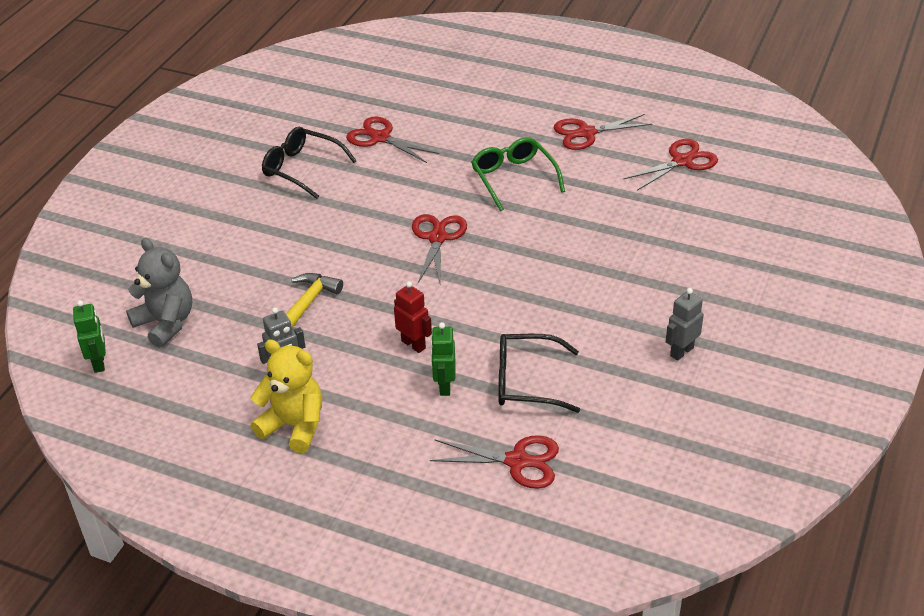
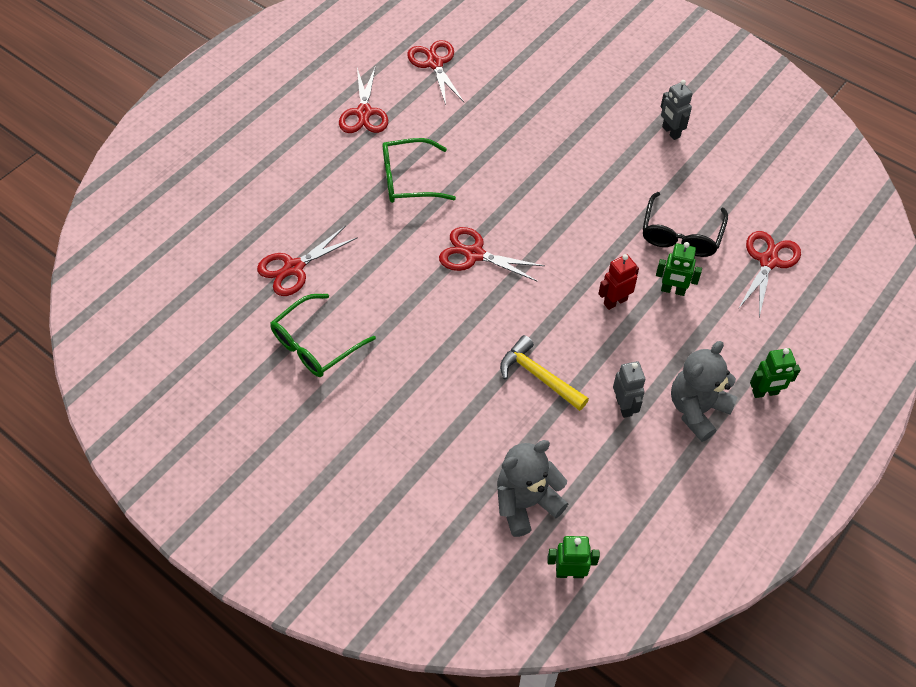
camera: 75 degrees left, 15 degrees up
(294, 426) = (697, 409): yellow teddy bear -> grey teddy bear
(302, 168) = (315, 345): black glasses -> green glasses
(330, 478) = (765, 392): none -> green robot

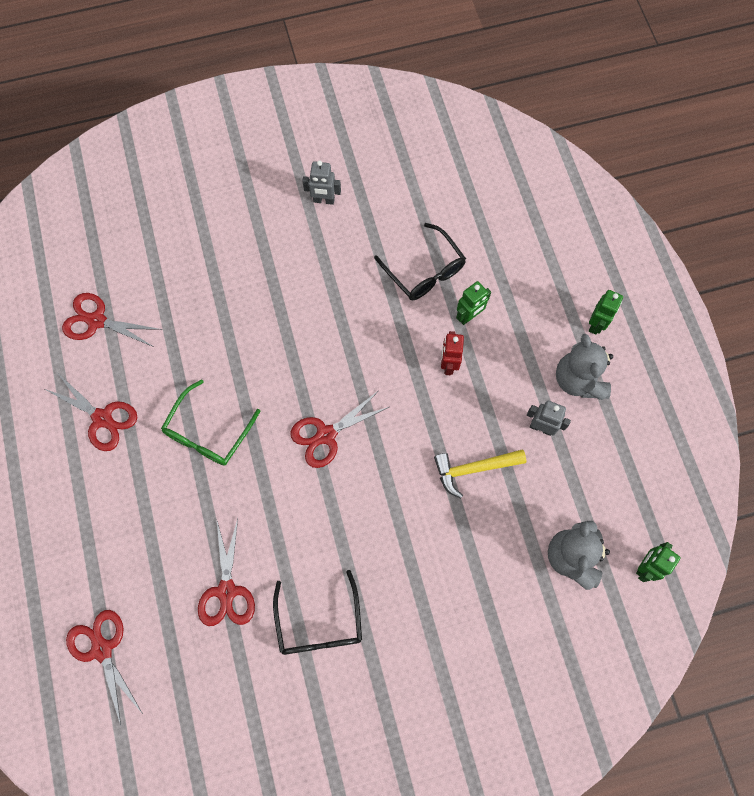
camera: 55 degrees left, 15 degrees up
(315, 345) = (319, 623): green glasses -> black glasses
(768, 261) = (492, 232): red scissors -> red scissors (102, 649)

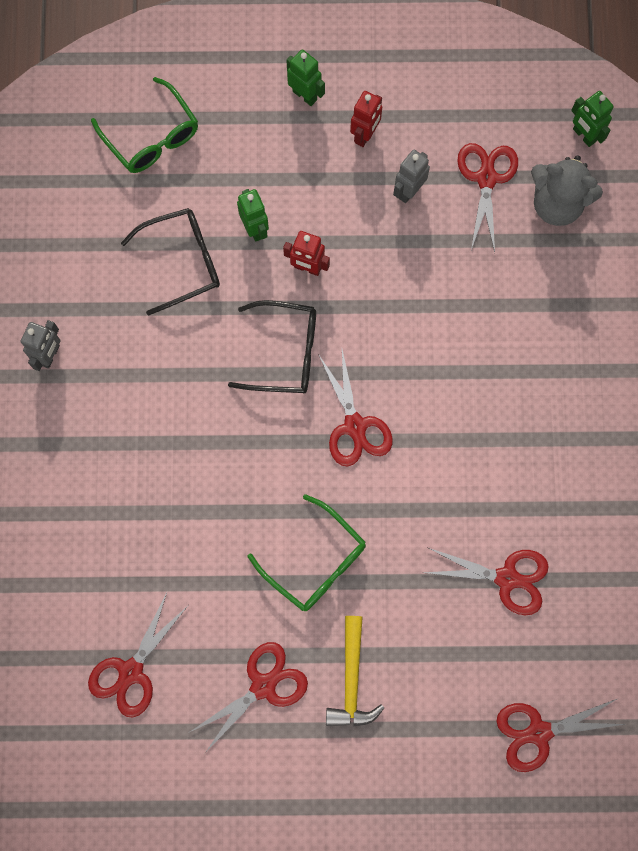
camera: 75 degrees left, 5 degrees up
(319, 623) = (565, 484): black glasses -> black glasses (285, 353)
(474, 469) = (436, 275): yellow hammer -> yellow hammer (351, 679)
(519, 222) = (152, 137): none -> green glasses
(574, 489) = (486, 178): none -> red scissors
(578, 380) = (365, 135): grey teddy bear -> red robot

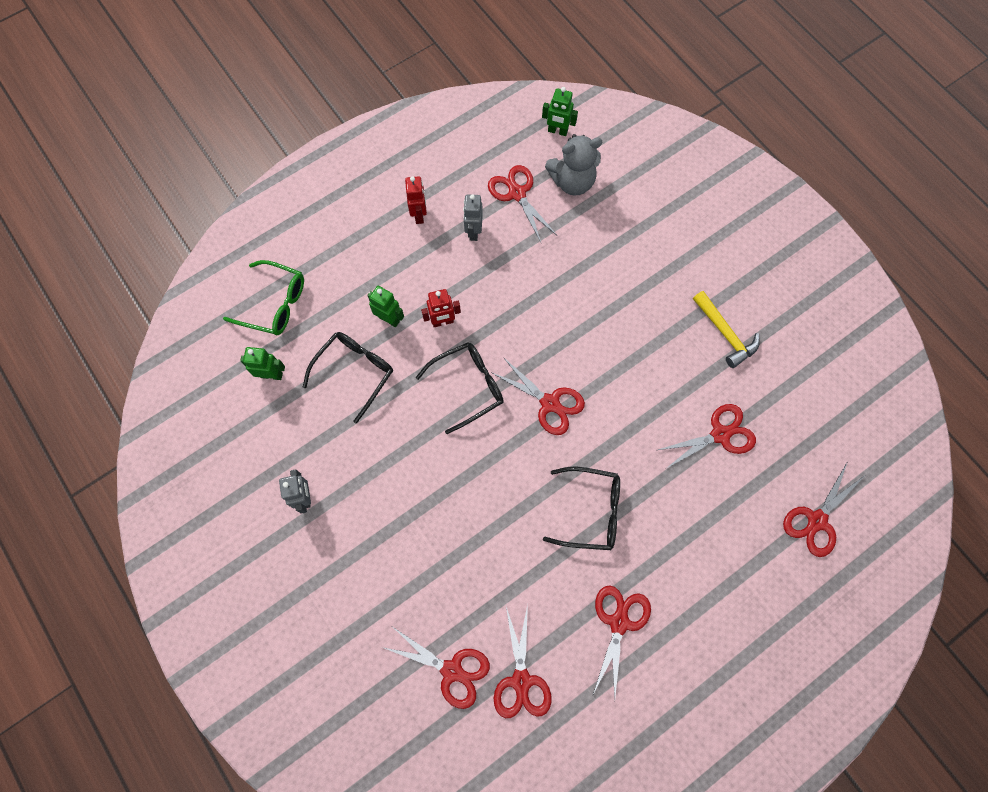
camera: 35 degrees left, 5 degrees down
(74, 615) = (452, 670): none -> red scissors
(305, 95) = (361, 214): green robot -> green robot (271, 375)
(316, 561) = (591, 511): green glasses -> black glasses
(351, 679) = (673, 574): yellow hammer -> yellow hammer (725, 333)

